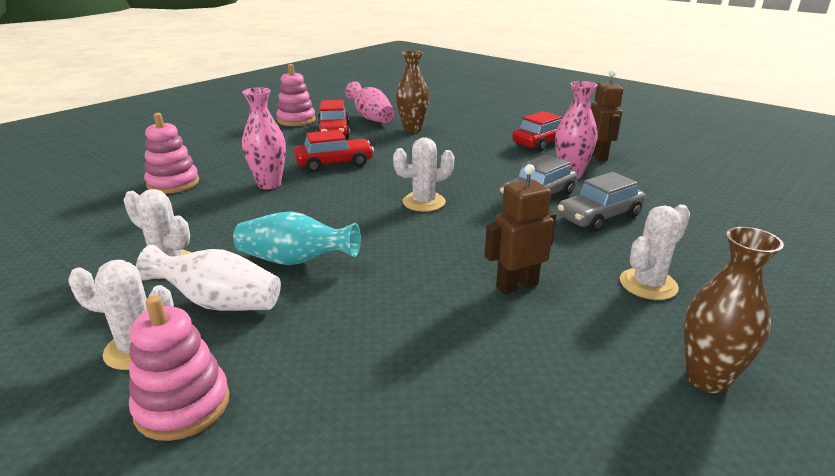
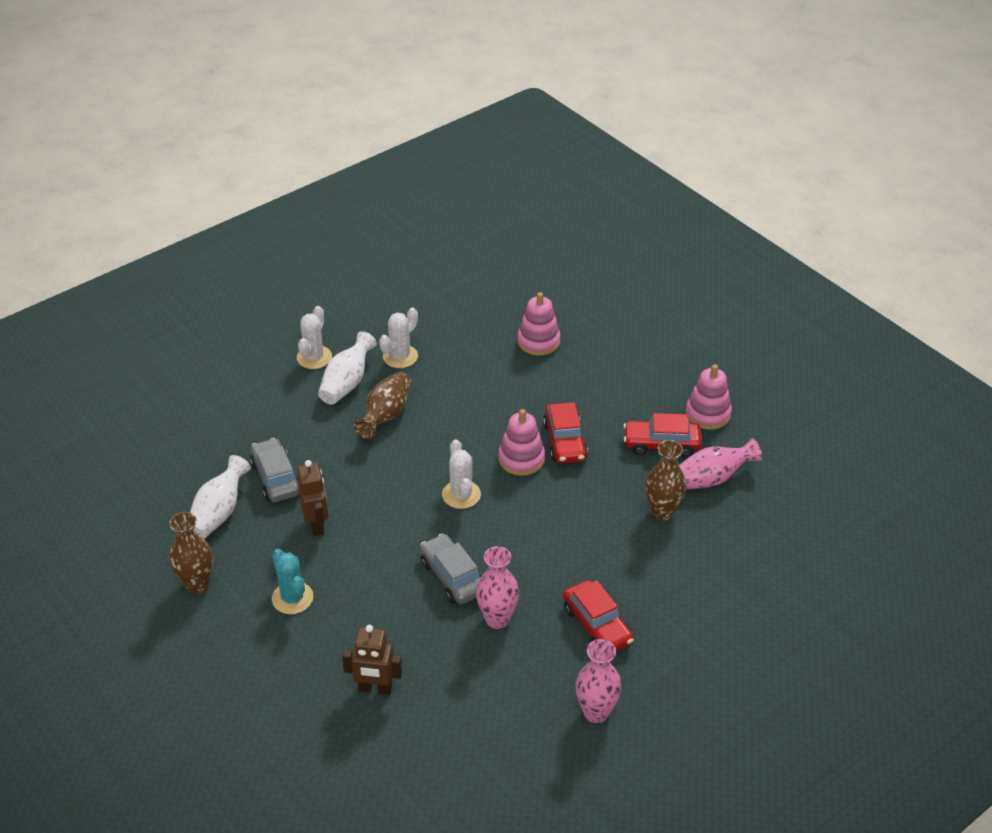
camera: 100 degrees right, 15 degrees up
(183, 405) = (263, 378): pink stacking toy -> pink stacking toy (521, 459)
(269, 184) = (523, 398): pink vase -> pink vase (596, 712)
(295, 261) = (386, 415): turquoise vase -> brown vase
(547, 388) = (219, 512): none -> white vase
(598, 156) = (545, 664): brown robot -> brown robot (375, 689)
(599, 216) = (401, 608): grey car -> grey car (276, 478)
(648, 284) = (292, 598): white cactus -> turquoise cactus

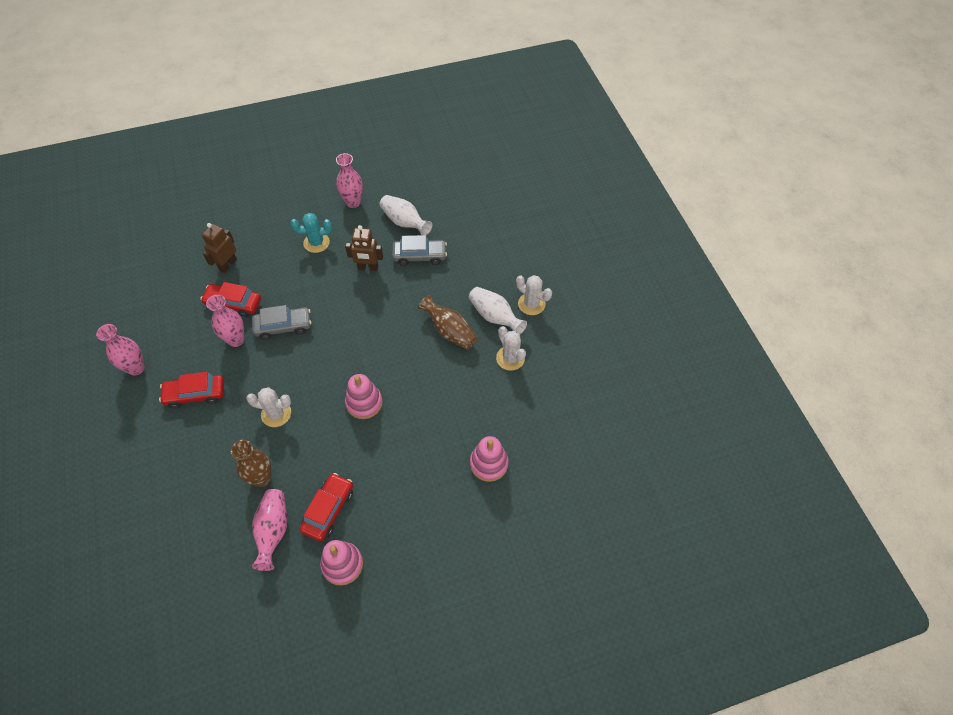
camera: 110 degrees right, 15 degrees up
(197, 584) = (353, 202): brown vase -> pink vase
(461, 495) = (350, 353): white cactus -> white cactus (276, 413)
(564, 441) = (367, 439): red car -> red car (233, 304)

